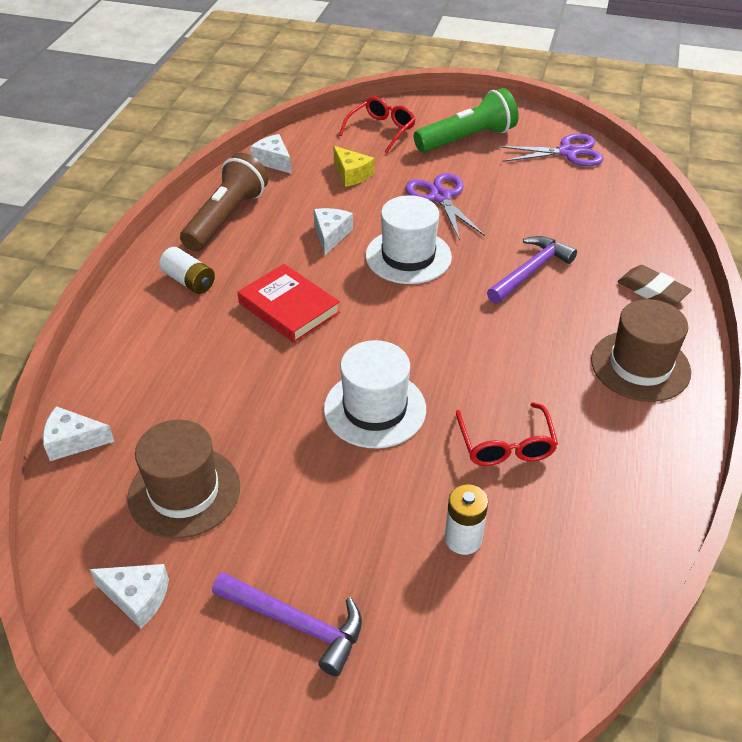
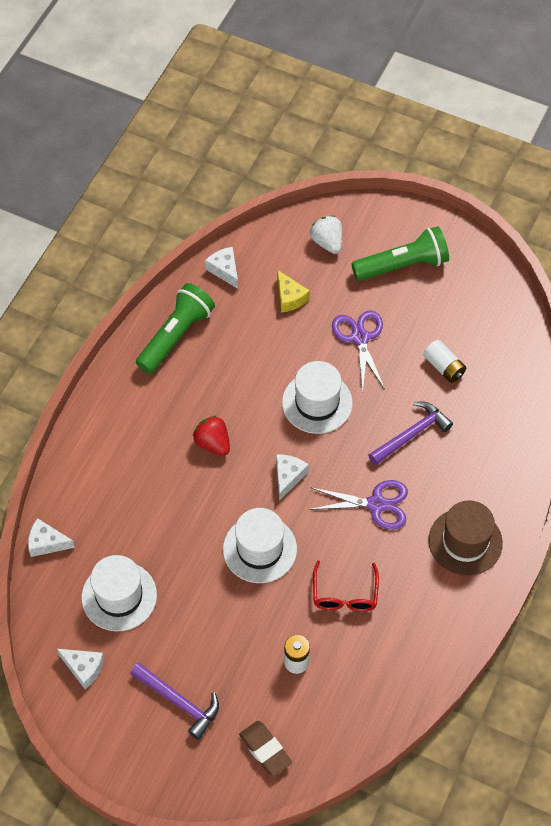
camera: 10 degrees right, 15 degrees up
(184, 492) = (119, 596): brown hat -> white hat
(189, 281) = (139, 403): white battery -> white battery (444, 367)
(227, 218) = (176, 336): brown flashlight -> green flashlight
(289, 308) = (213, 443): red book -> red strawberry
(331, 235) = (259, 369): white cheese -> white cheese (288, 477)
(381, 130) = (327, 242): red glasses -> white strawberry
(568, 152) = (488, 297): purple scissors -> purple scissors (376, 504)
(652, 291) = (502, 470): brown eraser -> brown eraser (265, 750)

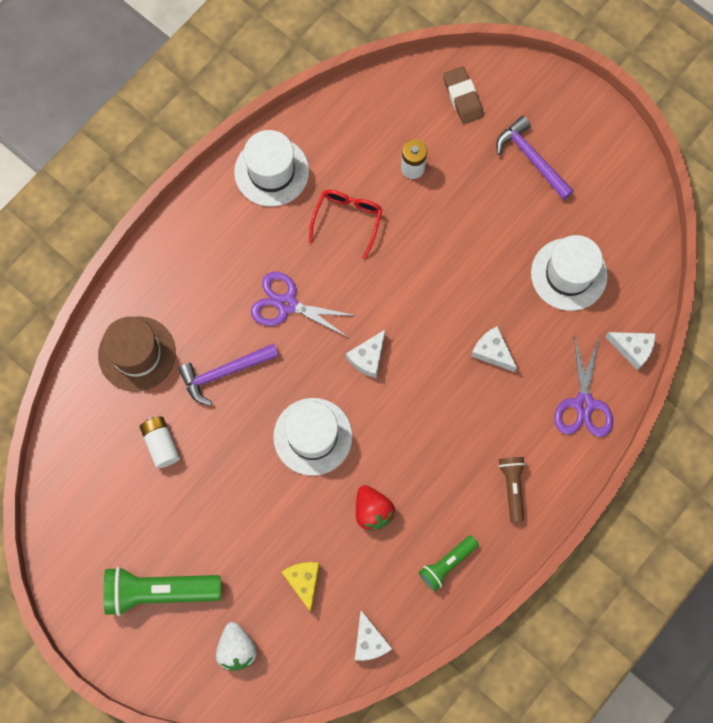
camera: 165 degrees left, 15 degrees up
(83, 668) = (615, 212): white cheese -> white cheese (492, 352)
(134, 404) = (512, 487): none -> brown flashlight
(176, 336) = (447, 564): green flashlight -> green flashlight, size x0.57
(213, 443) = (437, 417): red strawberry -> red strawberry (372, 511)
(259, 549) = (418, 287): white hat -> white hat (271, 171)
(360, 338) = (240, 505): purple scissors -> purple scissors (583, 404)
(465, 542) = (212, 243): brown hat -> brown hat (137, 354)

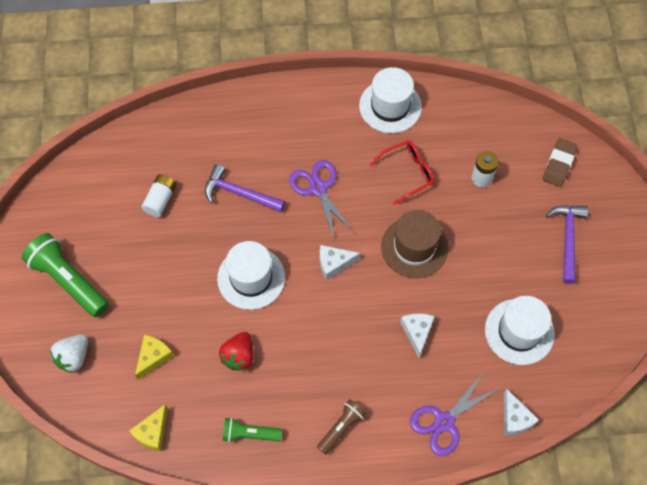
camera: 45 degrees right, 10 degrees down
(137, 354) = (202, 138): brown hat -> brown hat (414, 247)
(369, 641) = (152, 432): white cheese -> yellow cheese

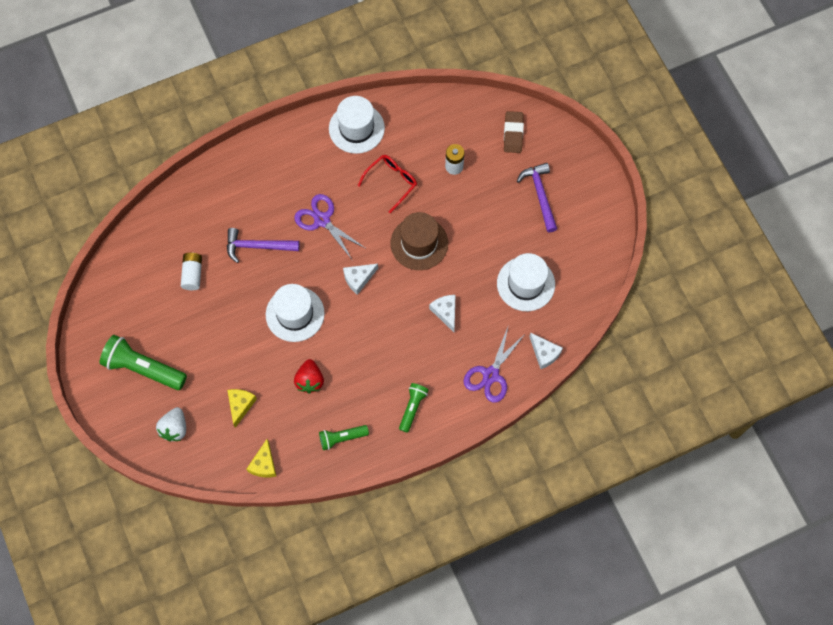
camera: 20 degrees left, 5 degrees up
(341, 428) = (412, 408): brown flashlight -> green flashlight

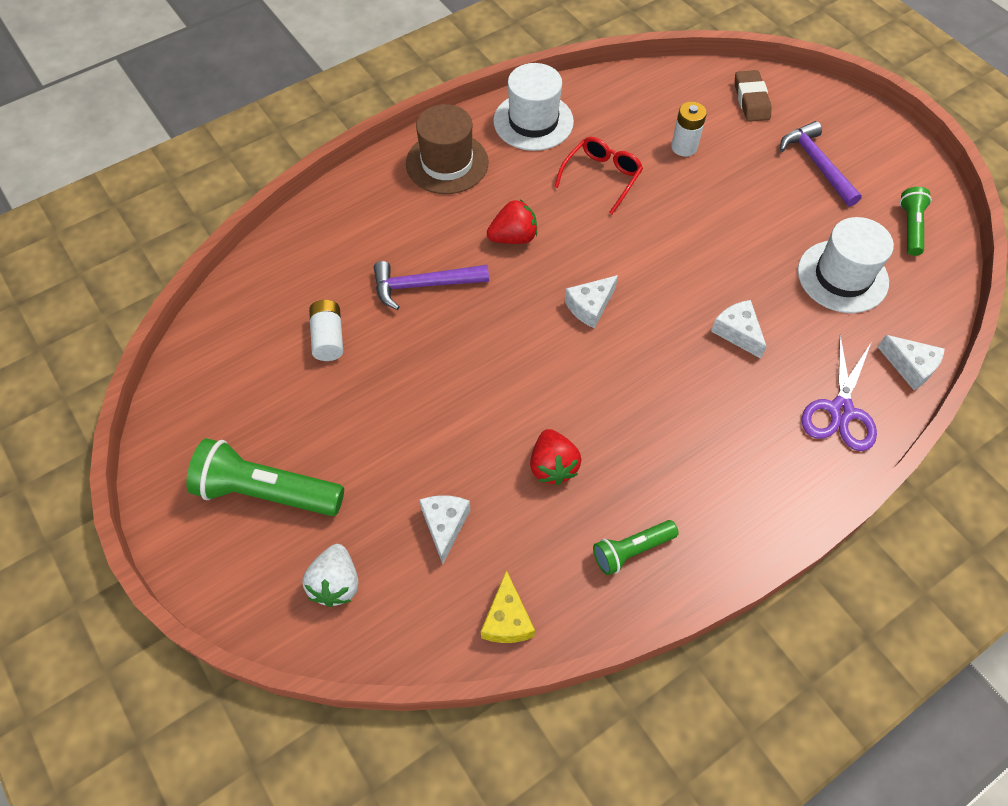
camera: 10 degrees left, 10 degrees down
(240, 405) = (445, 525): yellow cheese -> white cheese
(295, 314) = (503, 370): white hat -> none
(322, 220) = (513, 237): purple scissors -> red strawberry
(412, 408) = (734, 481): green flashlight -> green flashlight (910, 227)
(419, 243) = (666, 247): brown hat -> brown hat (447, 163)

